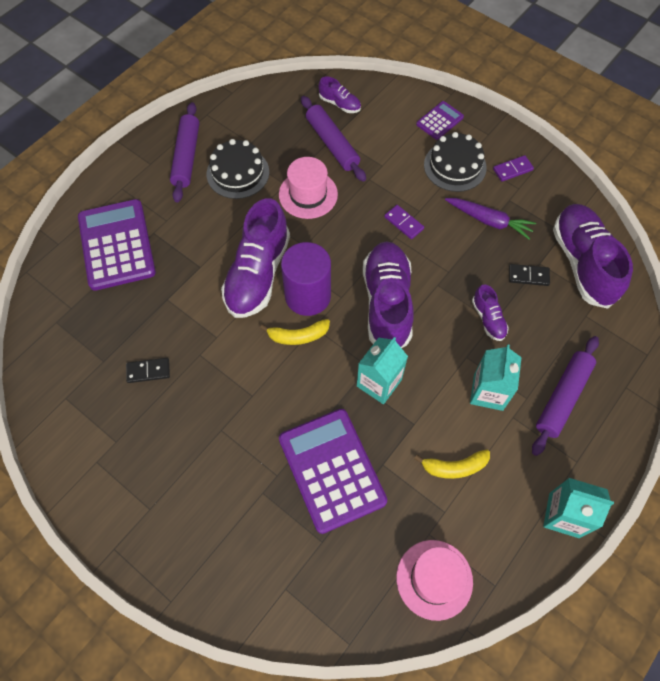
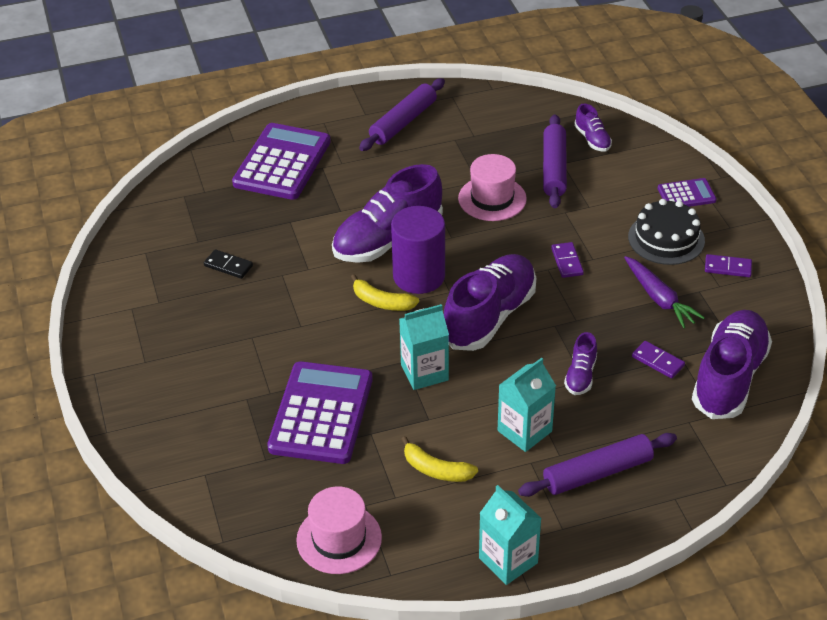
camera: 35 degrees right, 20 degrees down
(238, 173) = (440, 154): black cake -> none
(528, 276) = (657, 361): black domino -> purple domino

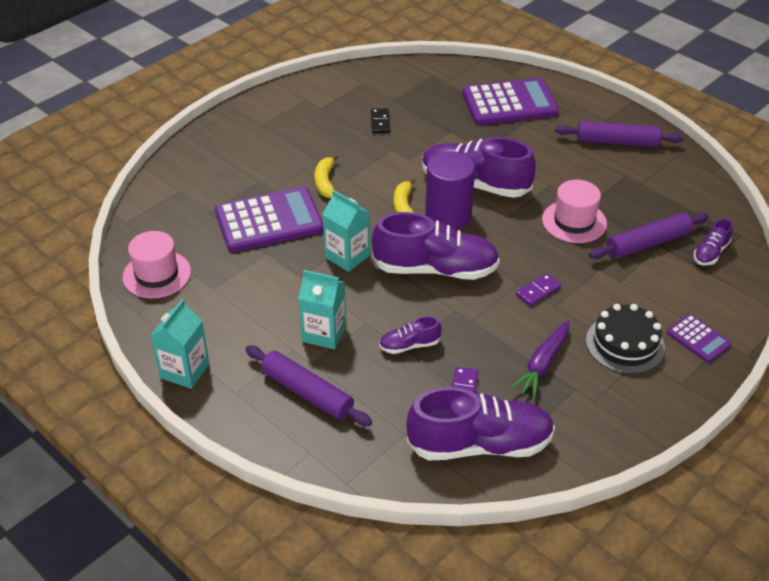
camera: 60 degrees right, 0 degrees up
(436, 470) = (252, 299): yellow banana -> yellow banana (325, 182)
(728, 268) = (624, 399): purple domino -> none

